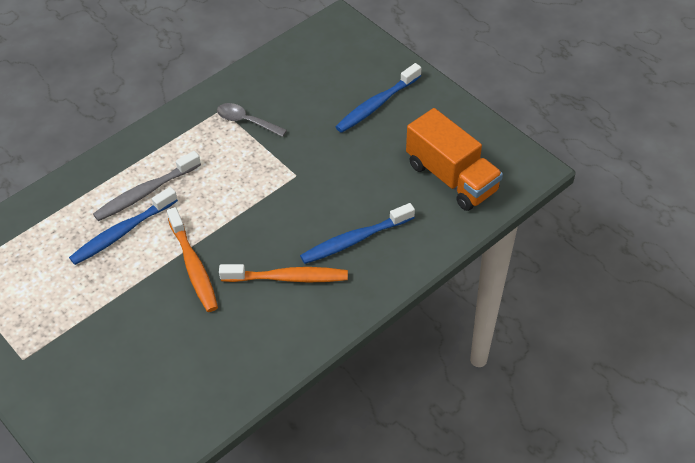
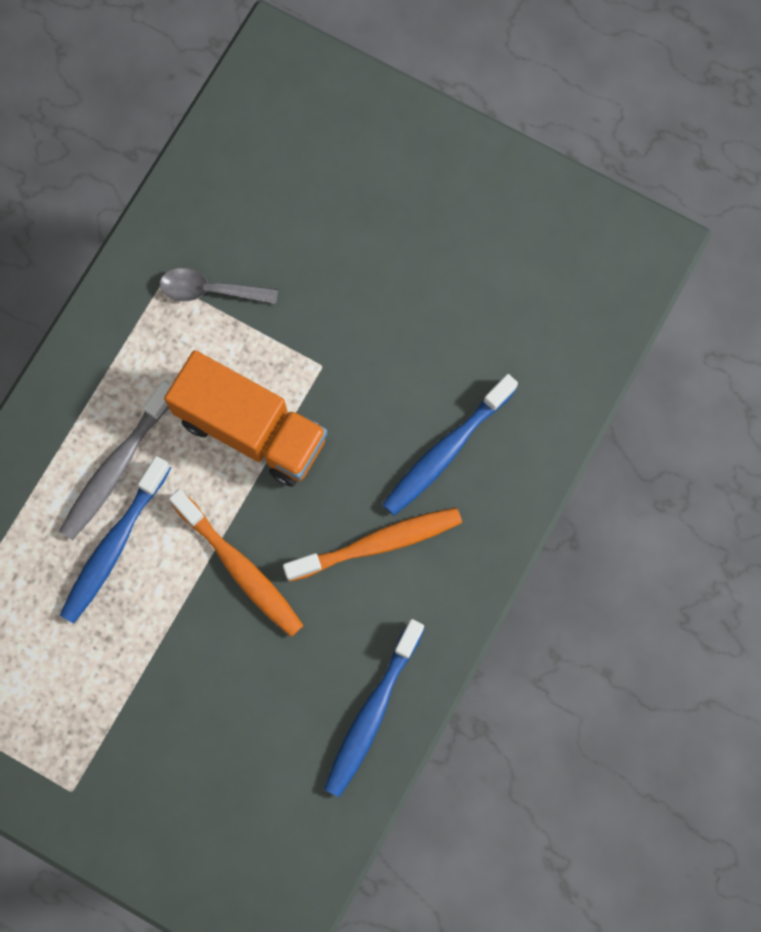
camera: 20 degrees left, 25 degrees up
(376, 105) = (391, 199): blue toothbrush -> blue toothbrush (372, 713)
(451, 177) = (543, 299): orange truck -> orange truck (251, 430)

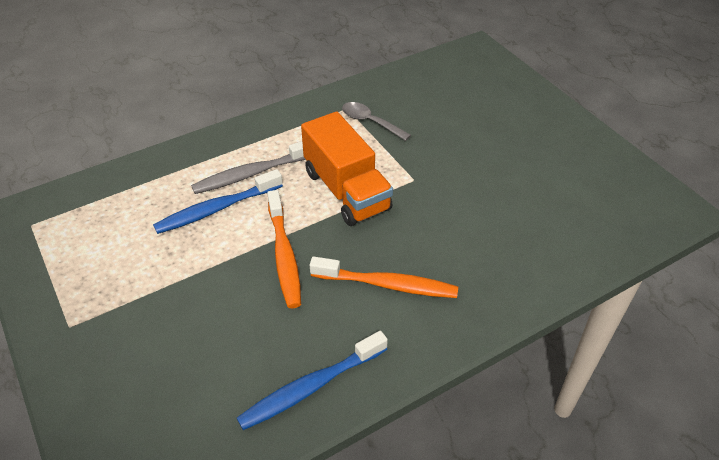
camera: 30 degrees right, 30 degrees down
(446, 451) = (470, 255): blue toothbrush -> none

